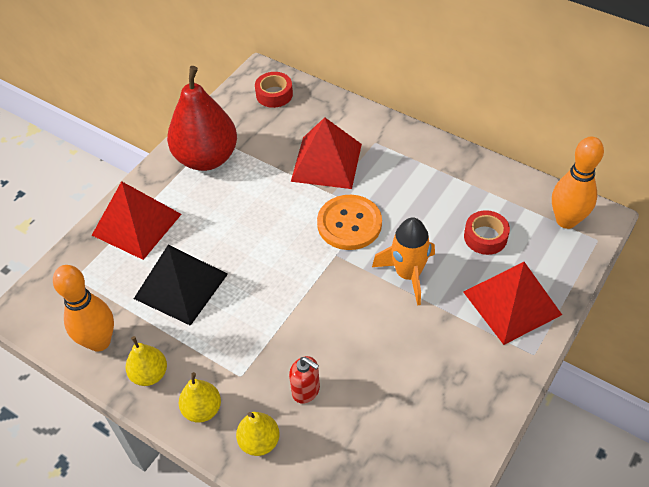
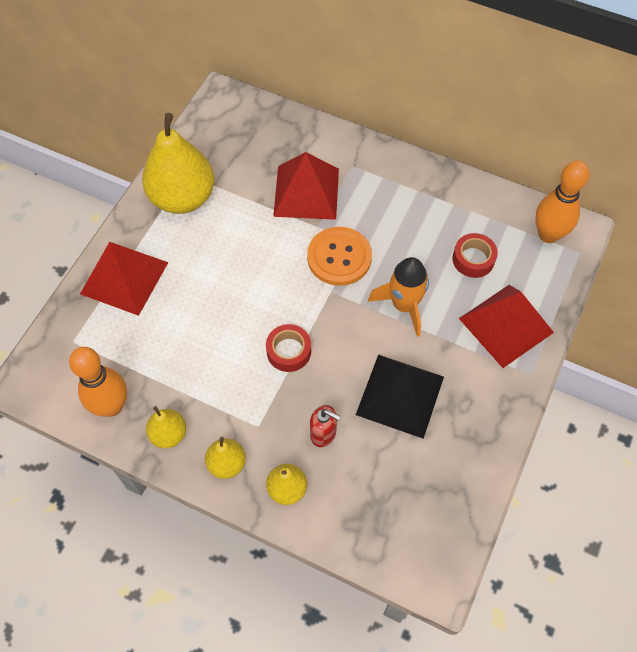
camera: 10 degrees left, 10 degrees up
(181, 286) = (182, 339): black pyramid -> black pyramid (400, 395)
(206, 158) = (183, 198): red pear -> yellow pear
(274, 94) = (240, 119): red tape -> red tape (288, 351)

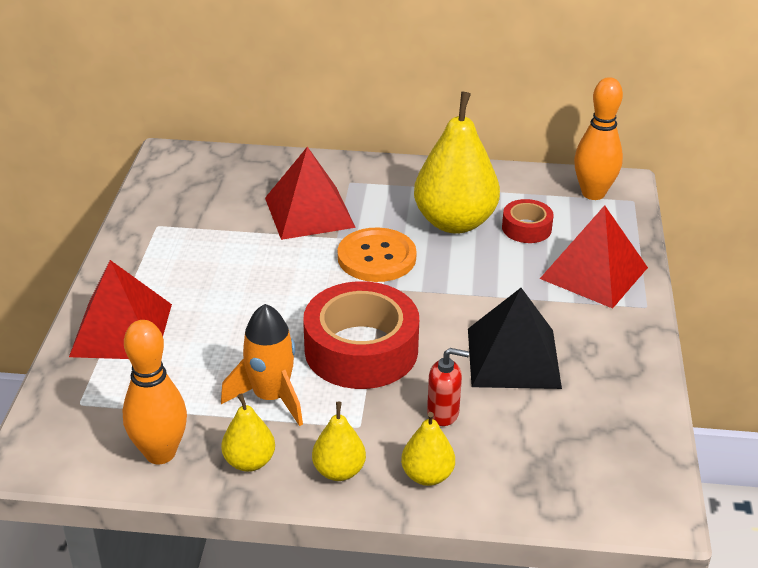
camera: 20 degrees left, 25 degrees down
(183, 198) = (163, 245): yellow pear -> yellow pear (455, 222)
(288, 351) = (361, 349): red tape -> red tape, size x2.00
(404, 305) = (473, 281): orange rocket -> orange rocket (271, 397)

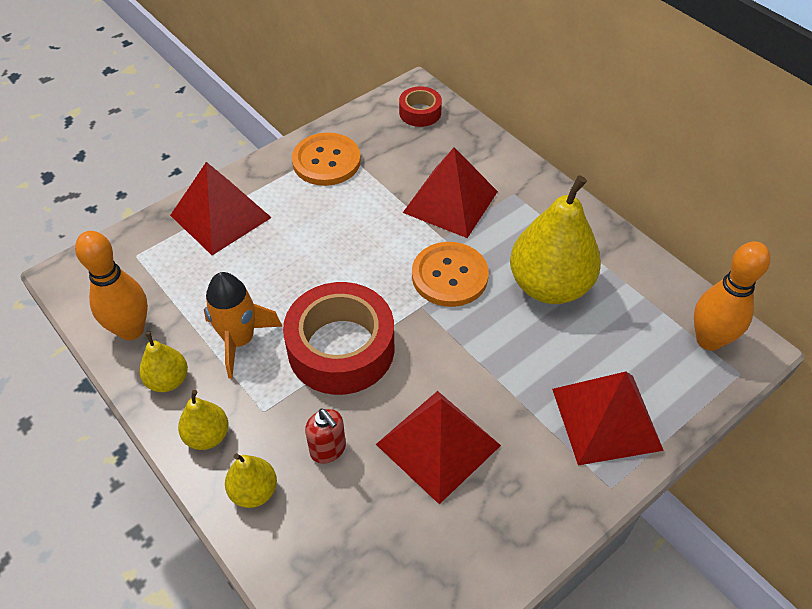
camera: 45 degrees right, 15 degrees up
(163, 241) = (326, 161): none -> orange button
(513, 357) = (438, 444): black pyramid -> red pyramid
(526, 228) = (602, 333): red tape -> red tape (420, 112)

